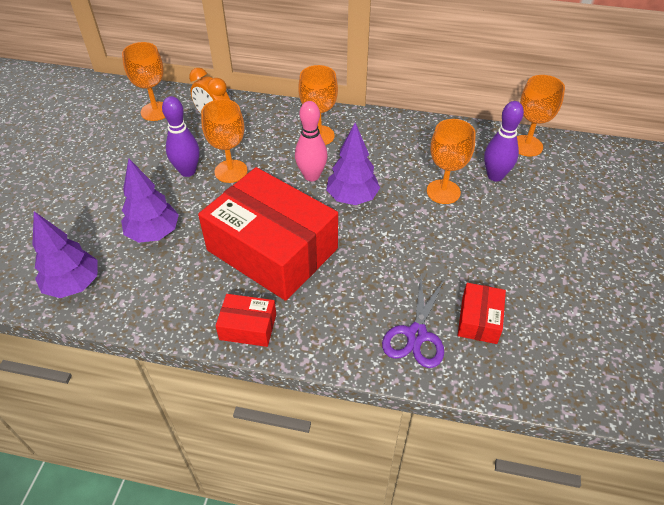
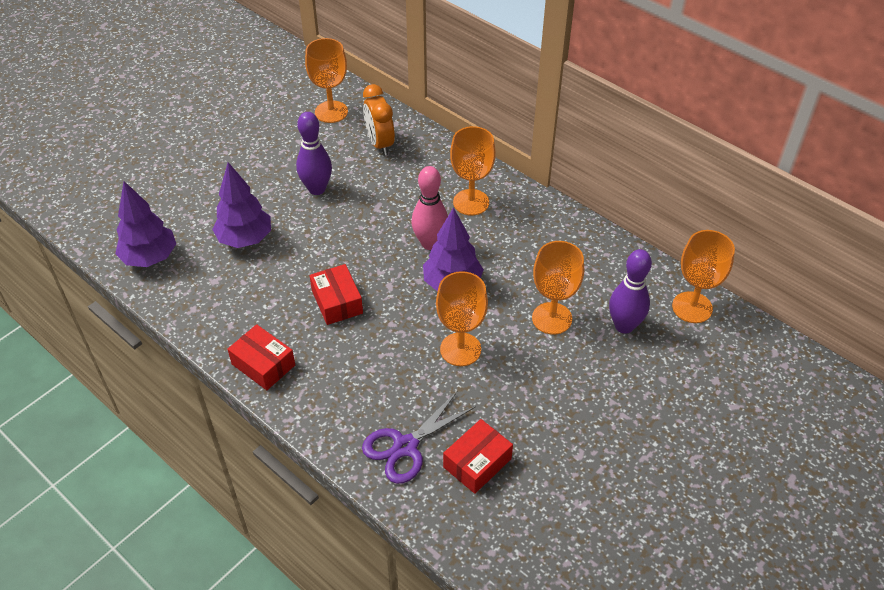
camera: 30 degrees right, 0 degrees up
(231, 171) = (356, 205): orange goblet -> orange goblet (460, 349)
(272, 249) = (337, 302): red box -> red box, size x0.43

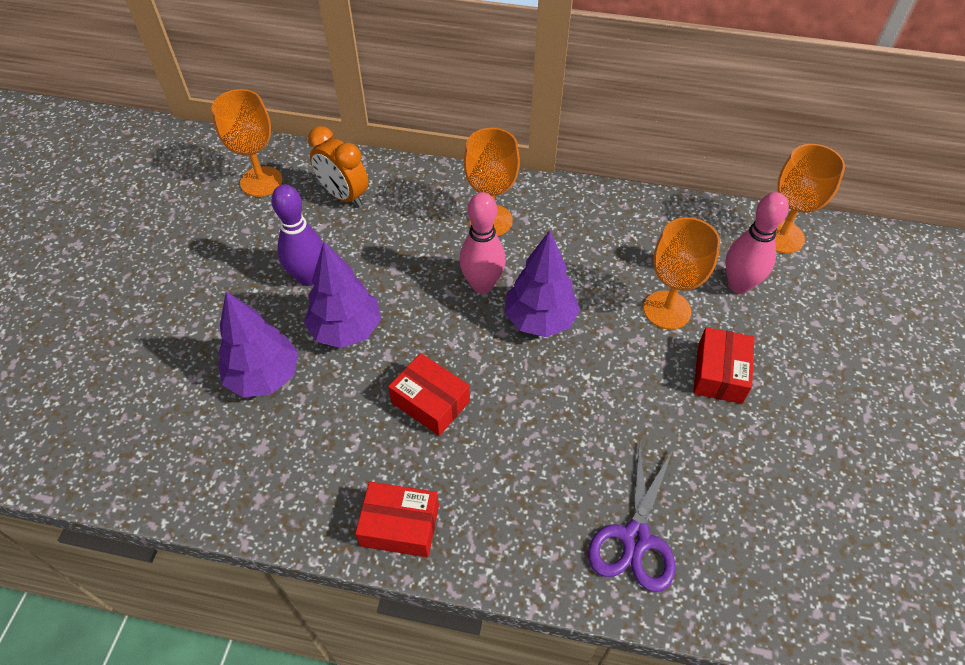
camera: 30 degrees left, 5 degrees up
(150, 258) = (154, 459): purple tree -> purple tree (346, 330)
(460, 349) = (605, 390): orange goblet -> none
(477, 463) = (722, 514): red box -> red box (719, 373)
(624, 326) = (739, 285): purple bowling pin -> pink bowling pin

